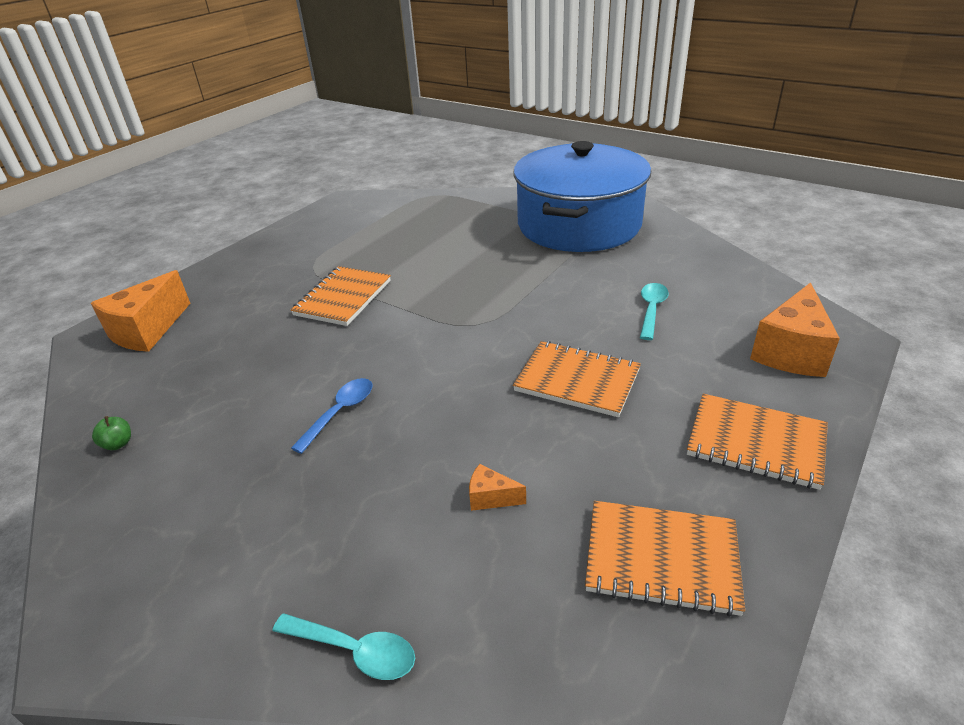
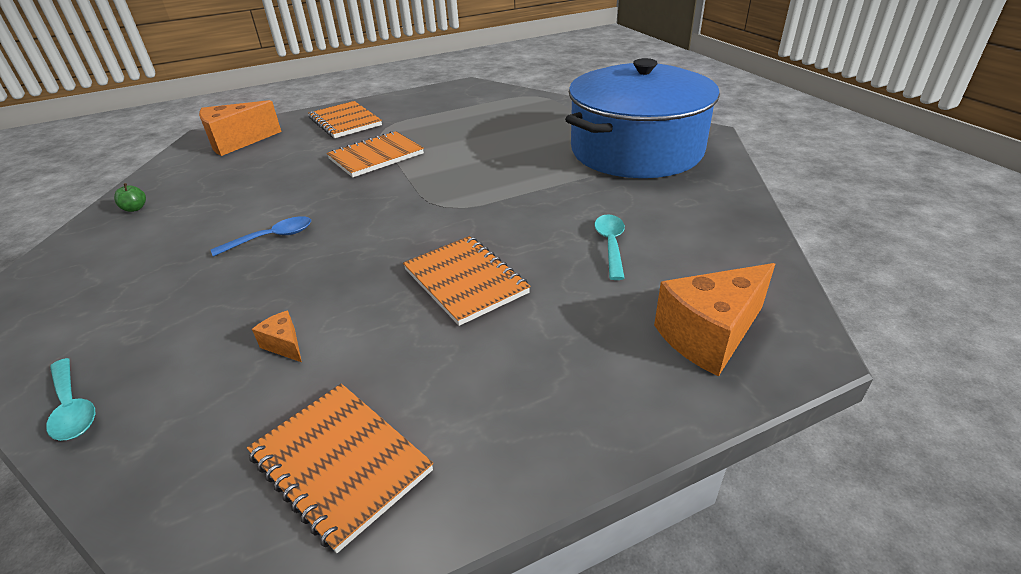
camera: 30 degrees right, 0 degrees up
(651, 310) = (611, 245): turquoise spoon -> turquoise spoon turned 45 degrees counterclockwise
(755, 443) = (556, 406): orange notebook -> orange notebook (345, 122)

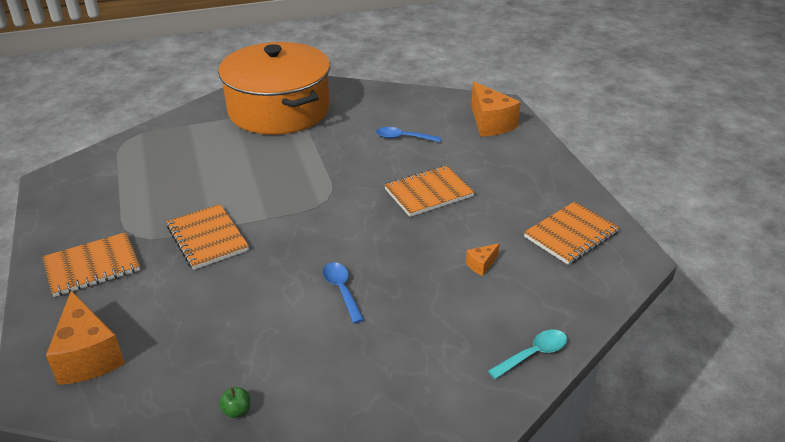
camera: 85 degrees left, 0 degrees up
(611, 245) = (403, 138): turquoise spoon -> blue spoon
(636, 150) = (279, 110): blue pot -> orange pot

